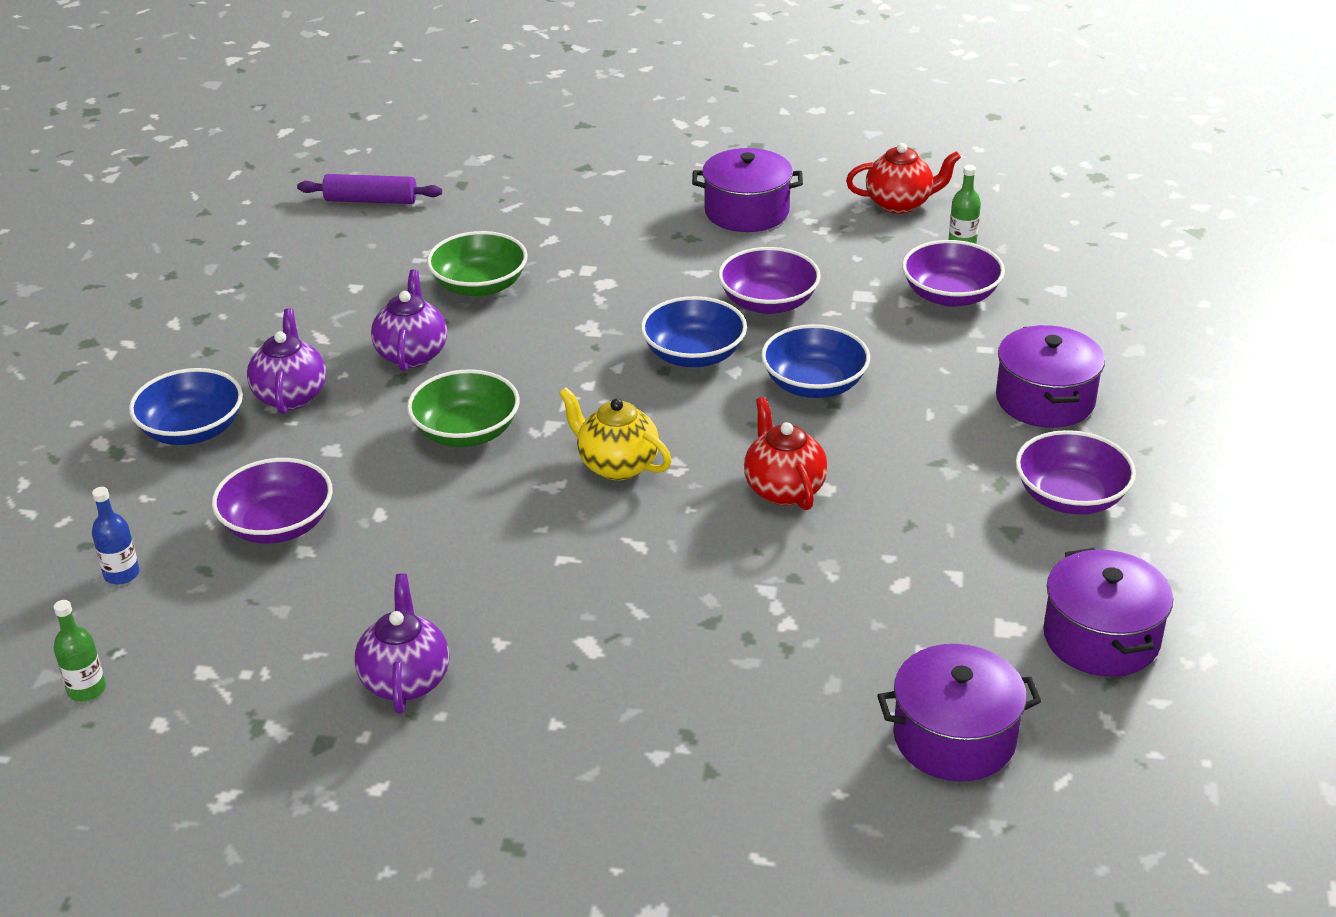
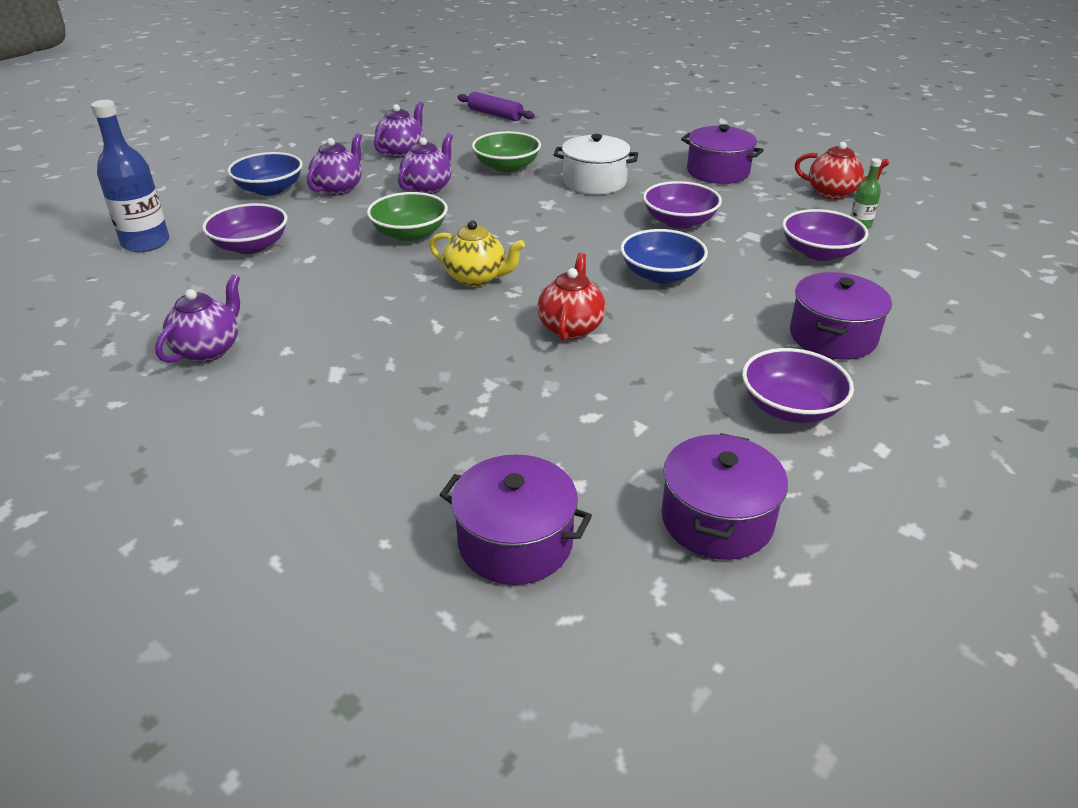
camera: 30 degrees right, 0 degrees up
(87, 690) = (53, 291): green bottle -> none
(121, 574) = (146, 243): blue bottle -> blue bottle, size x1.97
(308, 306) = (401, 152): none -> purple teapot
(615, 275) = (594, 182): none -> white pot
(616, 465) = (477, 278): yellow teapot -> yellow teapot turned 135 degrees clockwise
(694, 355) = (597, 235): blue bowl -> none

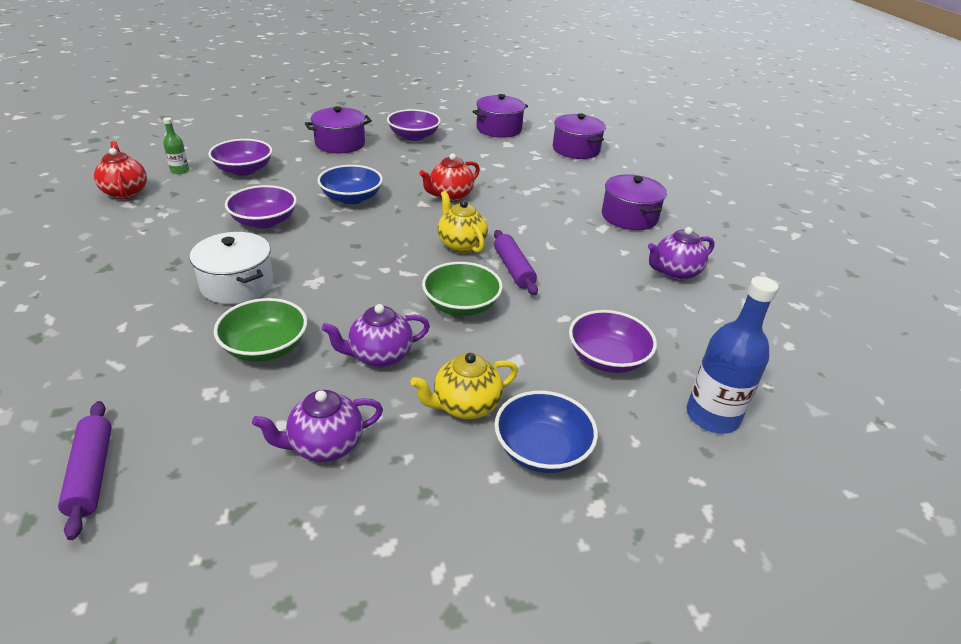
camera: 145 degrees left, 0 degrees up
(339, 188) = (465, 406): purple teapot -> yellow teapot
(396, 278) = (513, 269): none -> purple rolling pin
(718, 172) = (133, 245): purple pot -> purple pot (629, 216)

